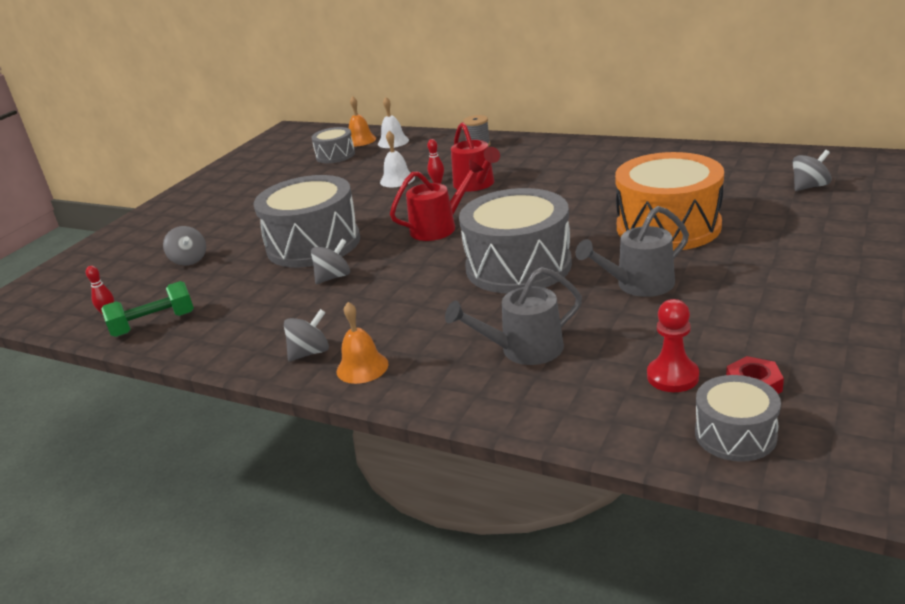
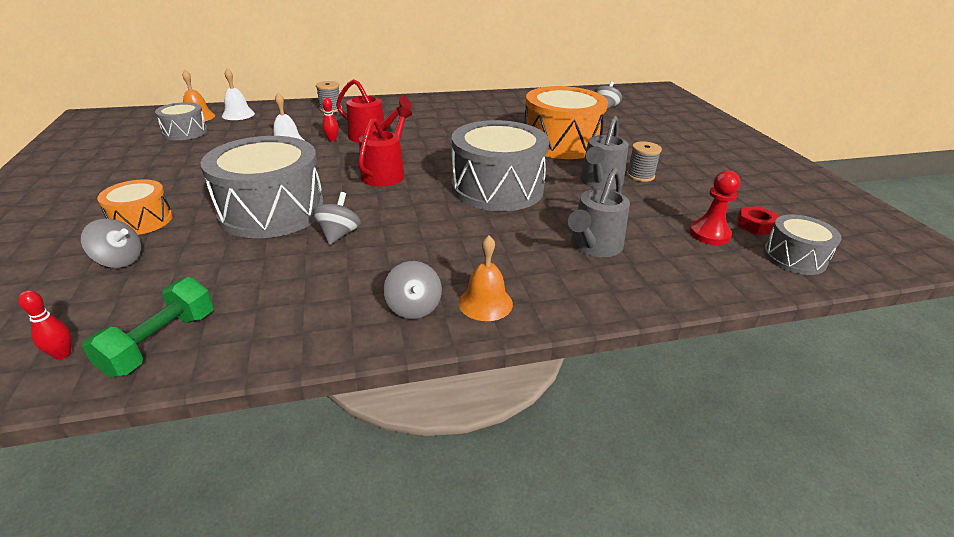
camera: 45 degrees left, 5 degrees up
(230, 232) = (142, 220): none -> orange drum
(310, 352) = (413, 307): grey spinning top -> grey spinning top turned 150 degrees clockwise
(703, 288) = (640, 175): none -> grey spool

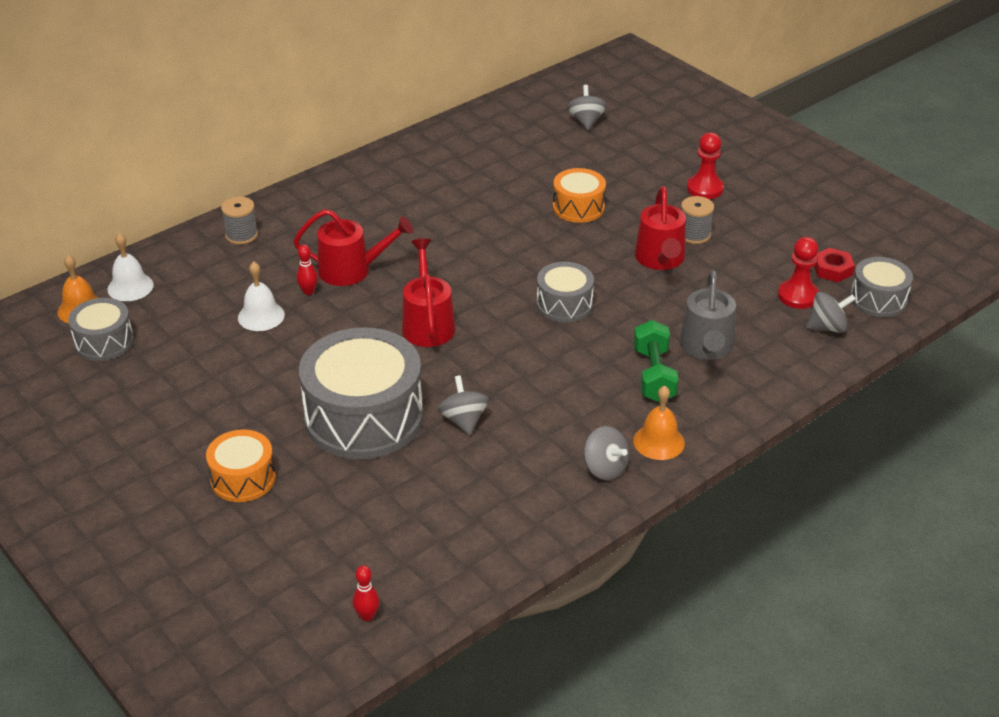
camera: 25 degrees left, 5 degrees up
(119, 260) = (288, 526): grey spinning top -> grey spinning top (827, 327)
(161, 343) = (434, 576): green dumbbell -> green dumbbell (654, 375)
(497, 188) = (564, 304): grey drum -> grey drum, size x0.52
(561, 143) = (578, 207): orange drum -> orange drum, size x0.52
(600, 182) = (660, 259): grey watering can -> red watering can
(669, 154) = (705, 188): none -> red pawn

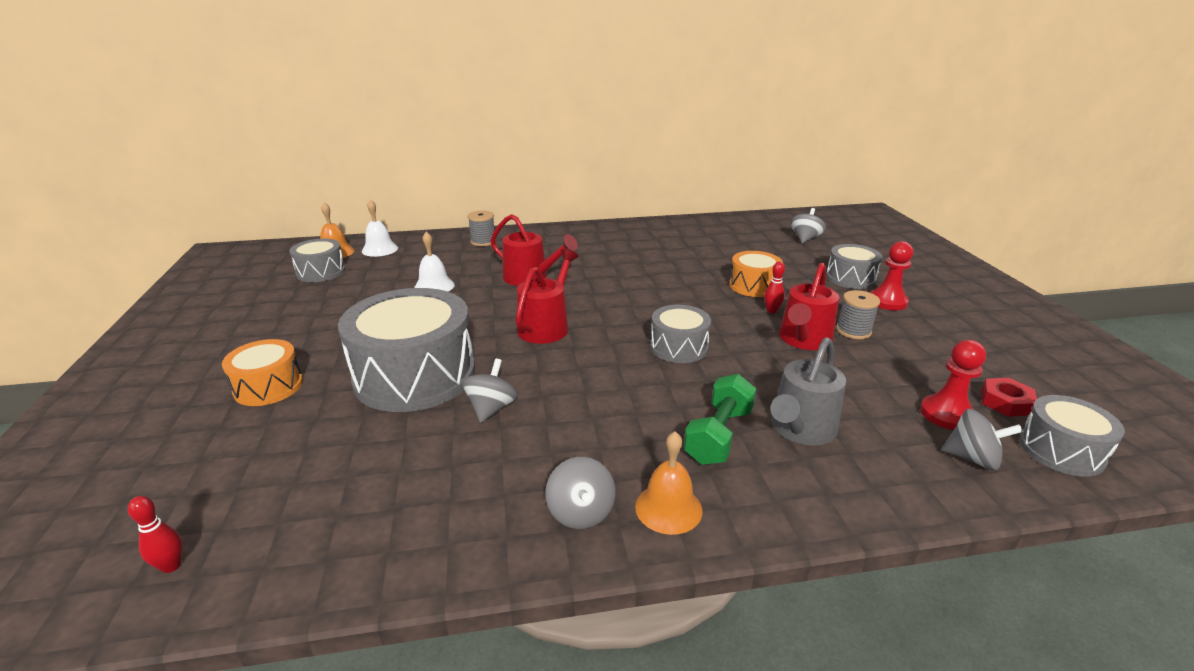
camera: 30 degrees right, 10 degrees down
(308, 291) = (484, 281): red bowling pin -> red bowling pin (771, 311)
(659, 167) = (850, 278): none -> grey drum

